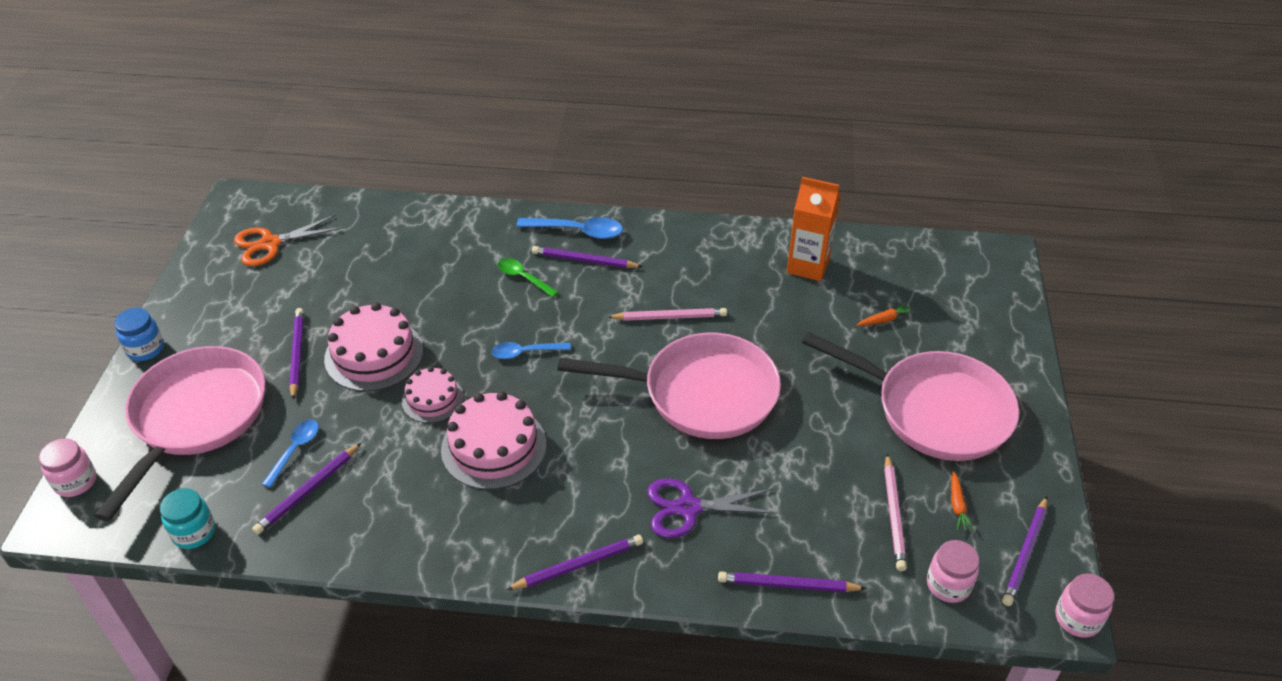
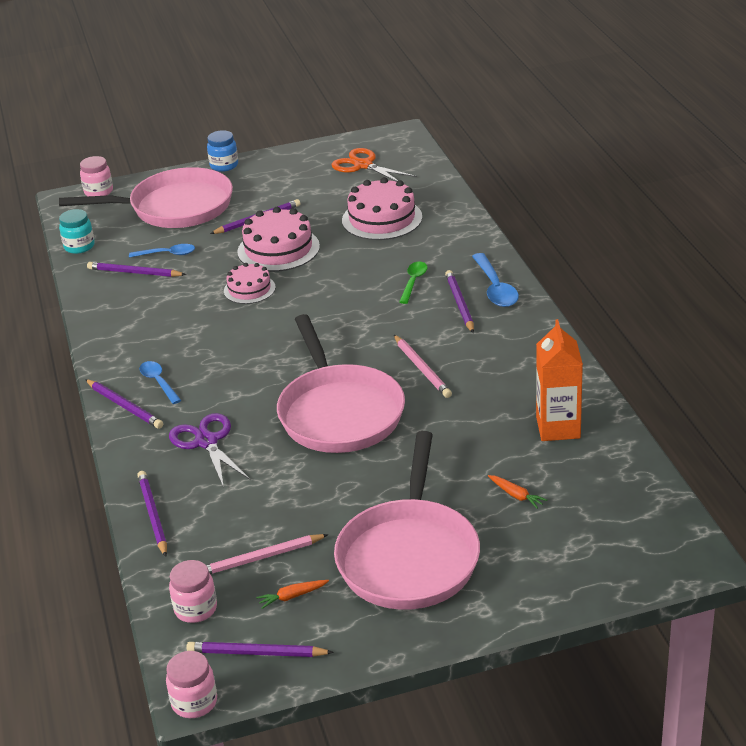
camera: 70 degrees right, 10 degrees down
(494, 447) = (218, 331): pink cake -> pink cake (382, 219)
(525, 352) = (327, 312): blue spoon -> blue spoon (158, 382)

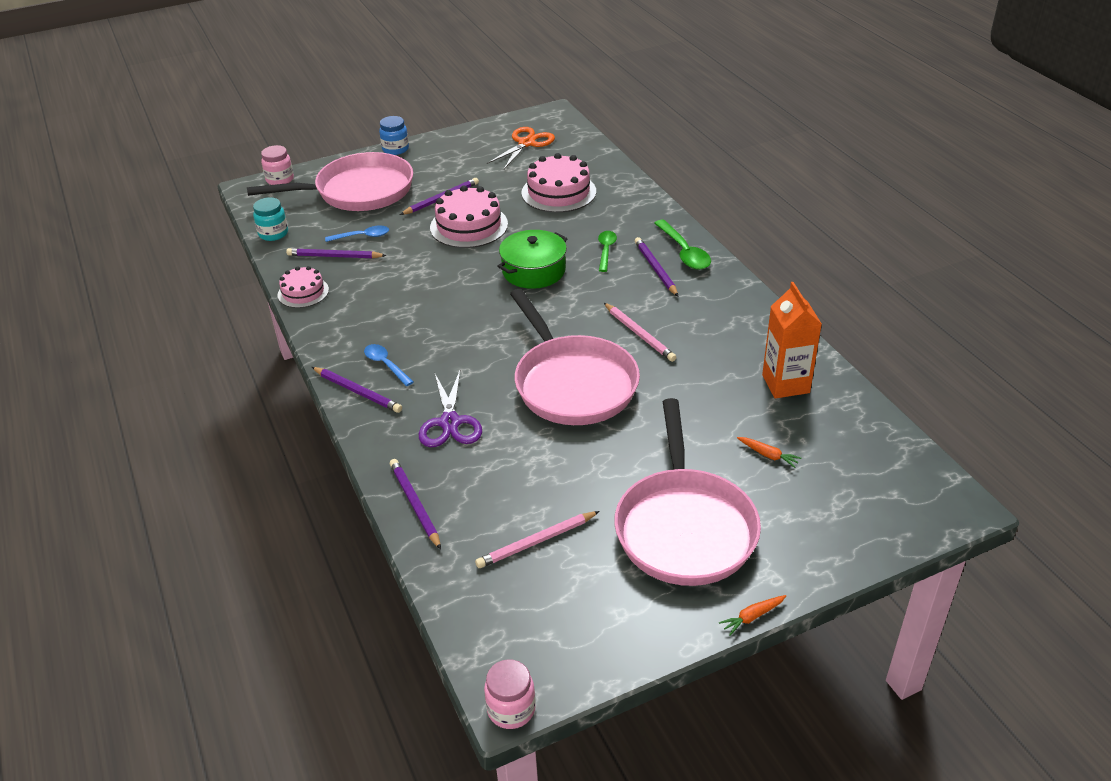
camera: 10 degrees left, 5 degrees up
(195, 609) = (485, 603): pink jar -> none
(206, 442) = (450, 422): purple scissors -> purple scissors turned 150 degrees counterclockwise
(249, 289) = (451, 266): pink cake -> pink cake (303, 292)
(257, 653) = (561, 646): purple pencil -> none
(292, 596) = (580, 581): orange carrot -> orange carrot (752, 617)
(332, 298) = (533, 271): none -> green pot
(363, 165) = (526, 143): orange scissors -> orange scissors turned 90 degrees clockwise
(495, 288) = (684, 252): blue spoon -> green spoon

